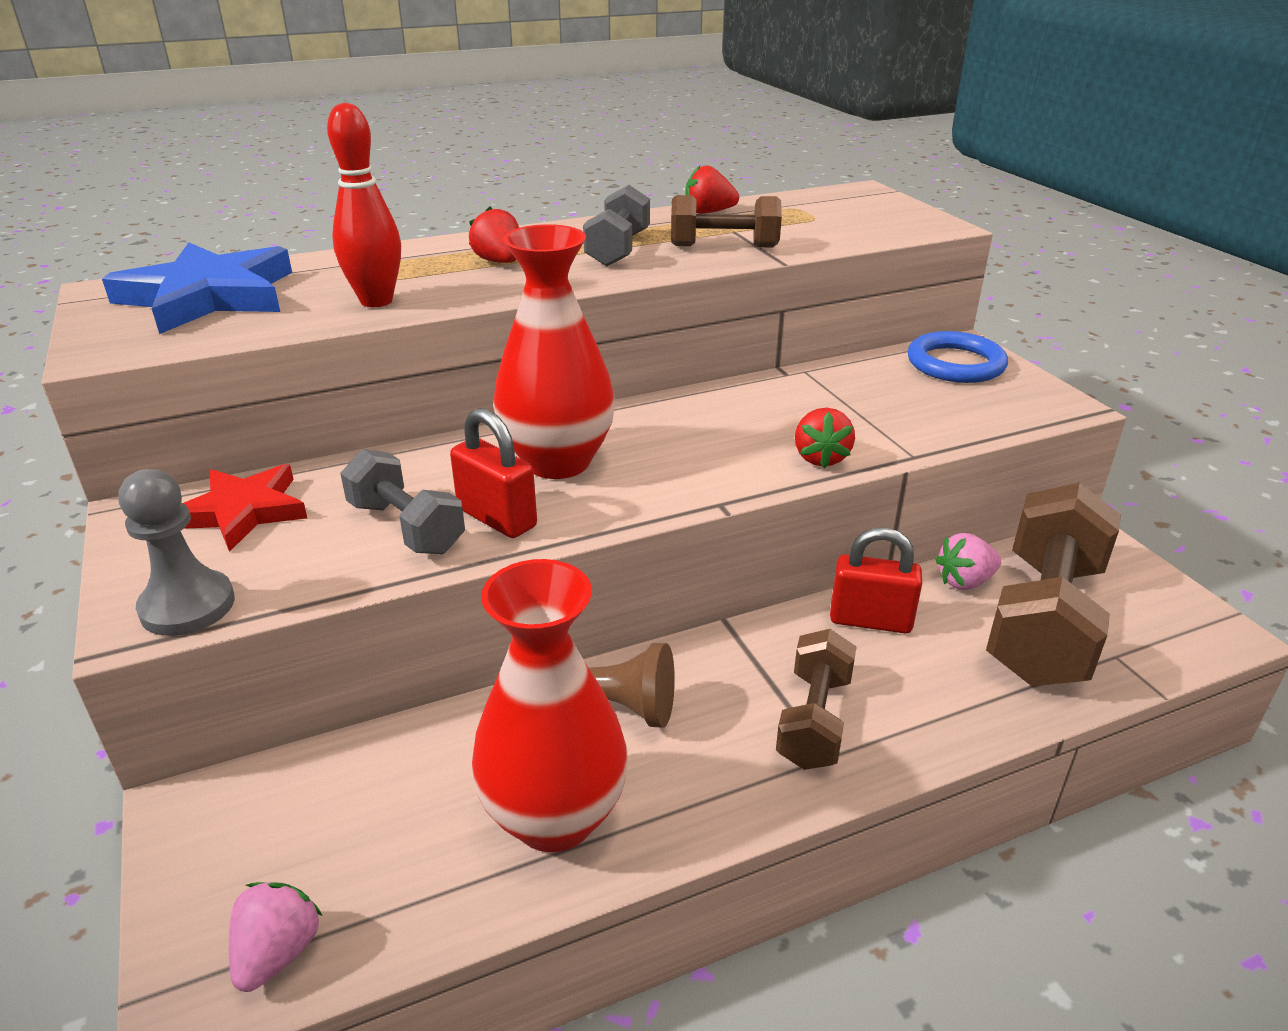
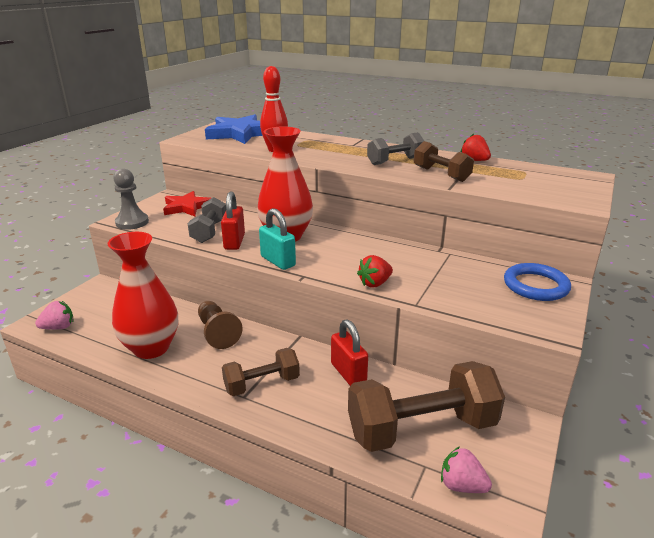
camera: 50 degrees right, 5 degrees down
(499, 262) = (342, 151): red strawberry -> none
(638, 506) = (278, 261): none -> turquoise padlock
(964, 581) = (418, 390): pink strawberry -> pink strawberry (462, 485)

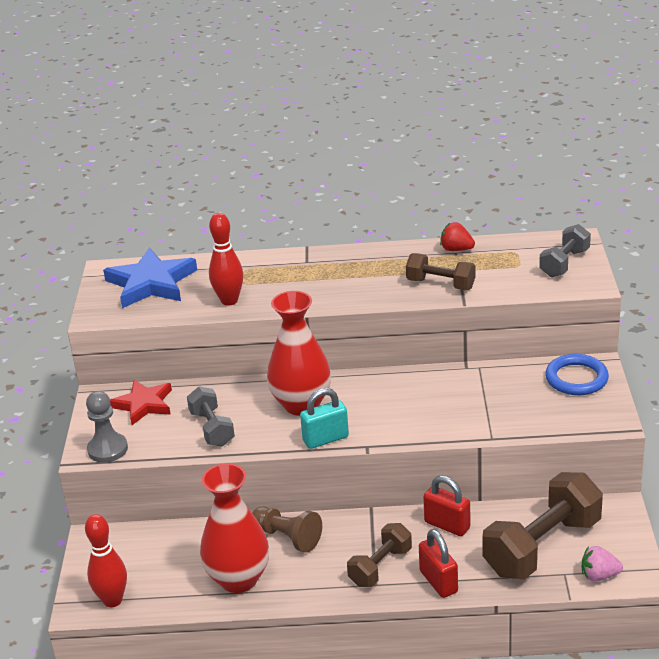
camera: 25 degrees left, 5 degrees up
(59, 327) = (112, 600): pink strawberry -> red bowling pin
(234, 242) = (255, 432): red padlock -> red padlock (438, 582)
(278, 261) = (325, 439): turquoise padlock -> turquoise padlock turned 45 degrees counterclockwise
(375, 283) = (439, 429): red strawberry -> none
(395, 161) = (378, 277): grey dumbbell -> grey dumbbell (564, 263)

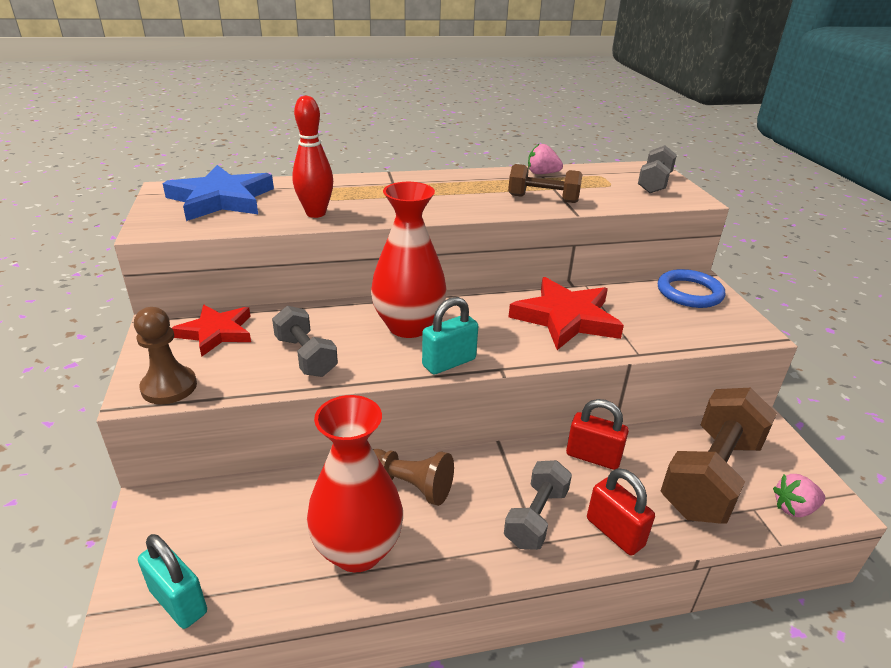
camera: 15 degrees left, 0 degrees up
(107, 449) = (169, 387): grey pawn -> brown pawn
(112, 600) = (178, 601): red bowling pin -> turquoise padlock
(380, 567) = (536, 517): brown dumbbell -> grey dumbbell
(443, 401) = (566, 318): none -> red star
(456, 249) = (542, 173): red strawberry -> pink strawberry

